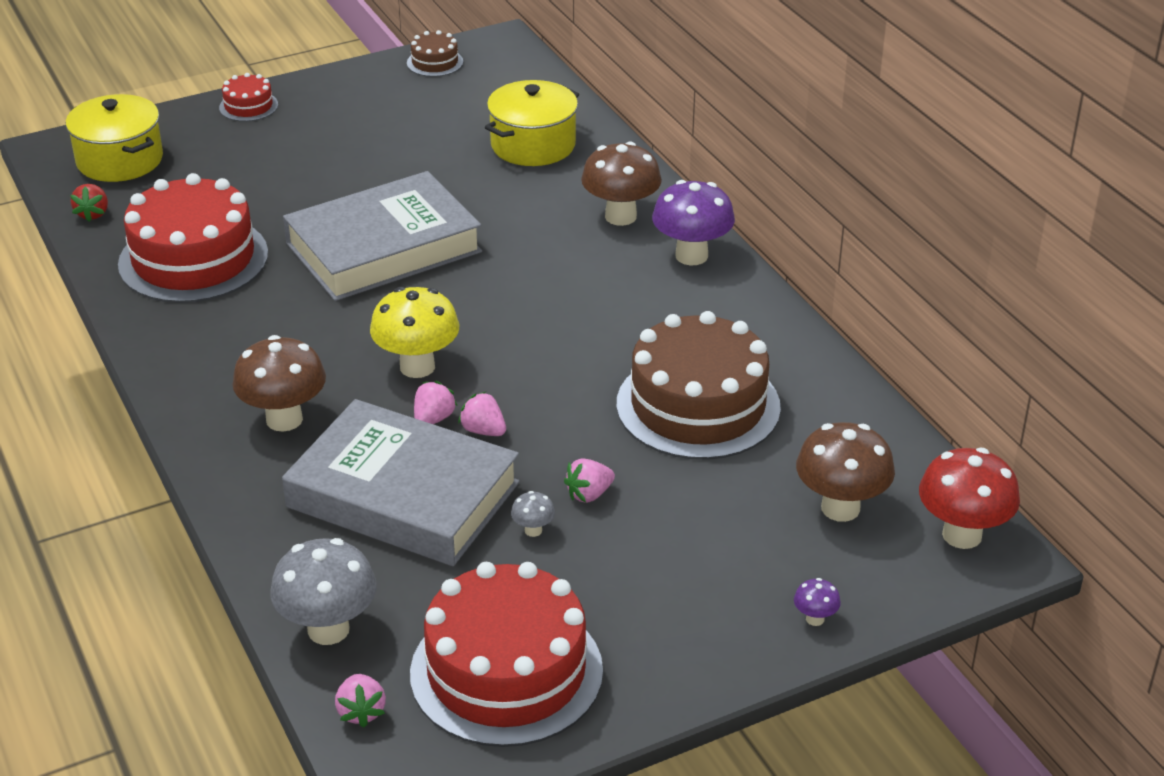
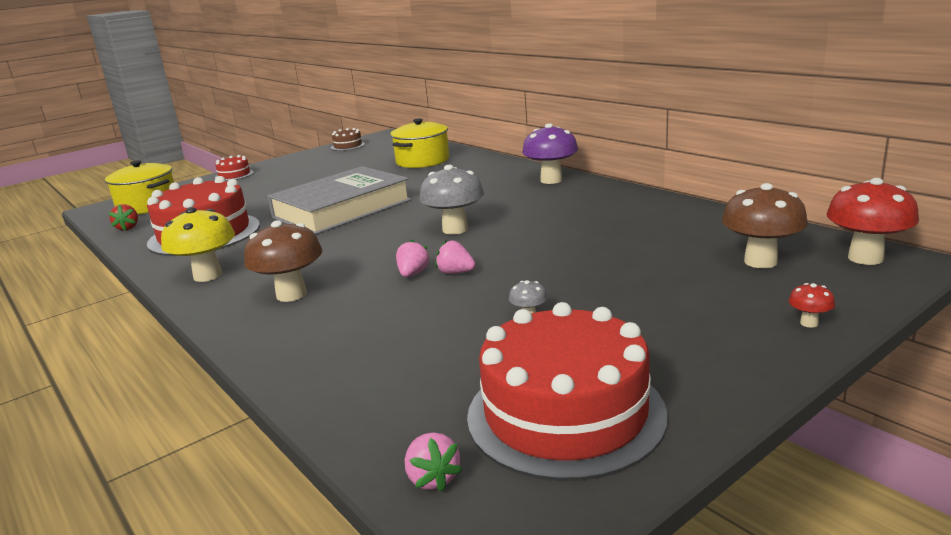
camera: 10 degrees left, 15 degrees down
(328, 629) = (373, 417): grey mushroom -> grey mushroom (455, 229)
(403, 495) = (407, 317): grey book -> none
(417, 367) = (388, 252): yellow mushroom -> yellow mushroom (208, 275)
(589, 494) = (561, 289): pink strawberry -> none
(620, 216) = (494, 174): brown mushroom -> none
(698, 405) = (608, 234): brown cake -> none
(815, 619) = (809, 323): purple mushroom -> red mushroom

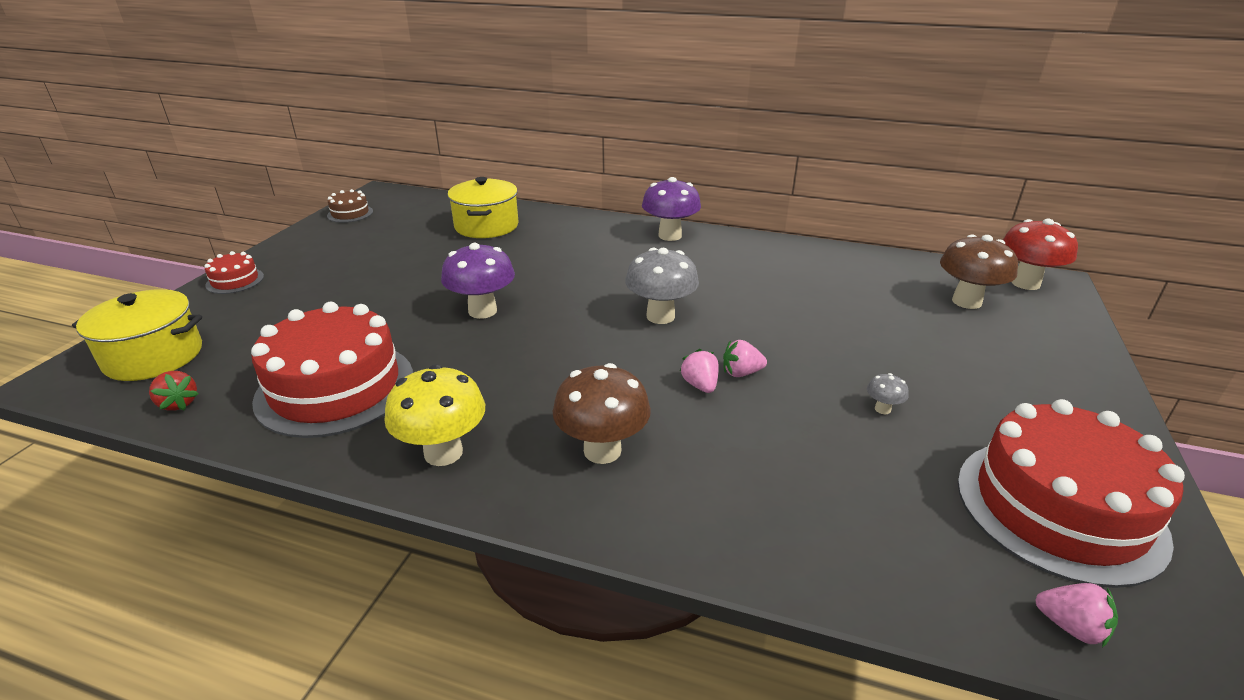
camera: 35 degrees left, 10 degrees up
(342, 209) = (482, 311): grey book -> purple mushroom
(809, 323) = (1077, 357): red mushroom -> none

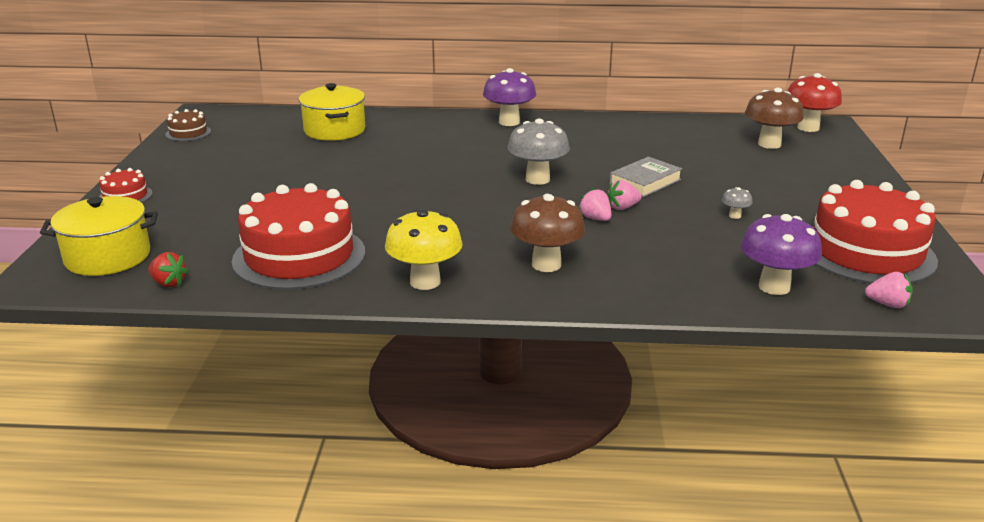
camera: 15 degrees left, 5 degrees down
(482, 311) = (383, 192): purple mushroom -> purple mushroom (774, 287)
(787, 337) = (645, 182): none -> grey book

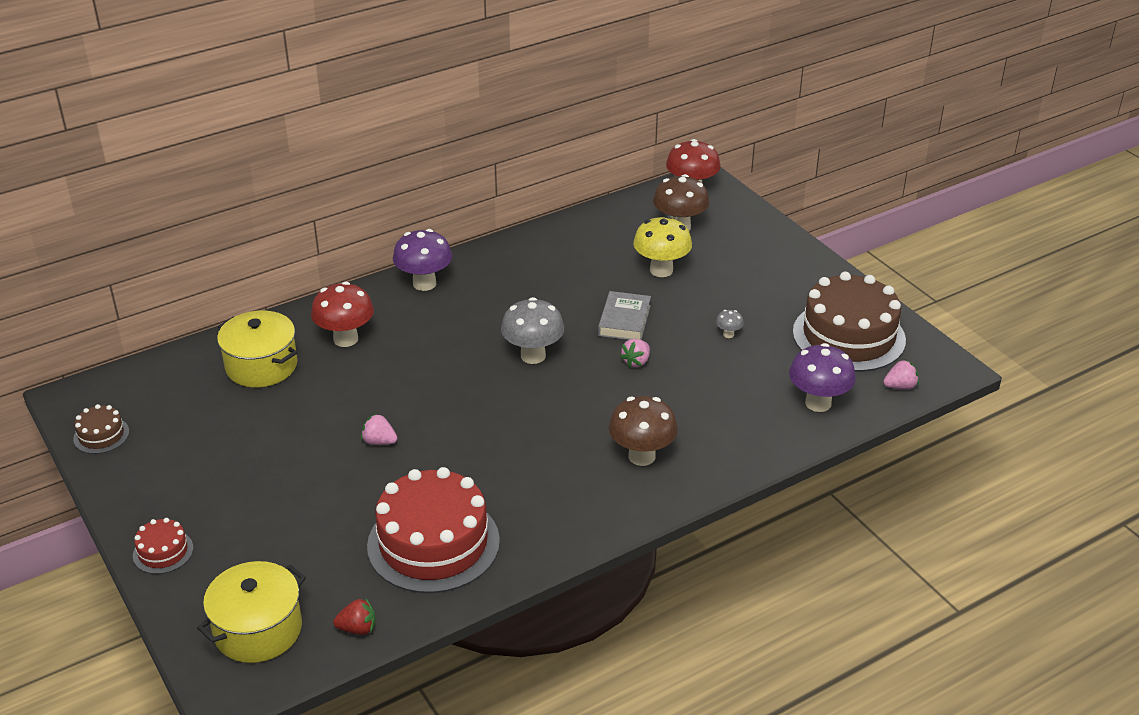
camera: 35 degrees left, 10 degrees up
(410, 133) = (345, 339): none -> red mushroom
(425, 282) = (569, 520): yellow mushroom -> yellow mushroom (661, 270)
(595, 218) = (628, 385): pink strawberry -> pink strawberry (379, 442)
(866, 252) = (848, 336): red cake -> brown cake

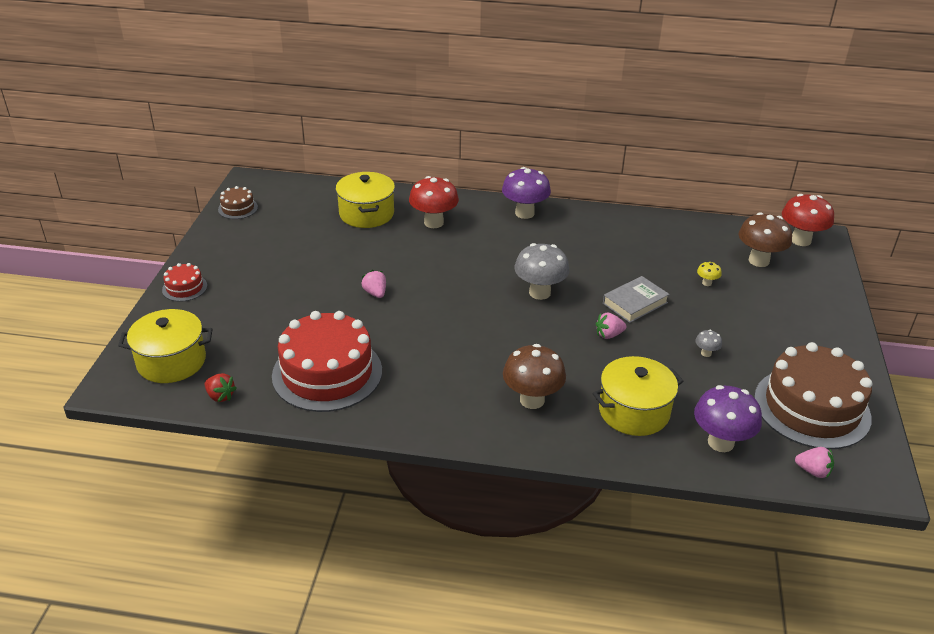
camera: 40 degrees right, 0 degrees up
(661, 270) = (707, 283): yellow mushroom -> yellow mushroom, size x0.45
(730, 417) = (634, 411): none -> yellow pot

